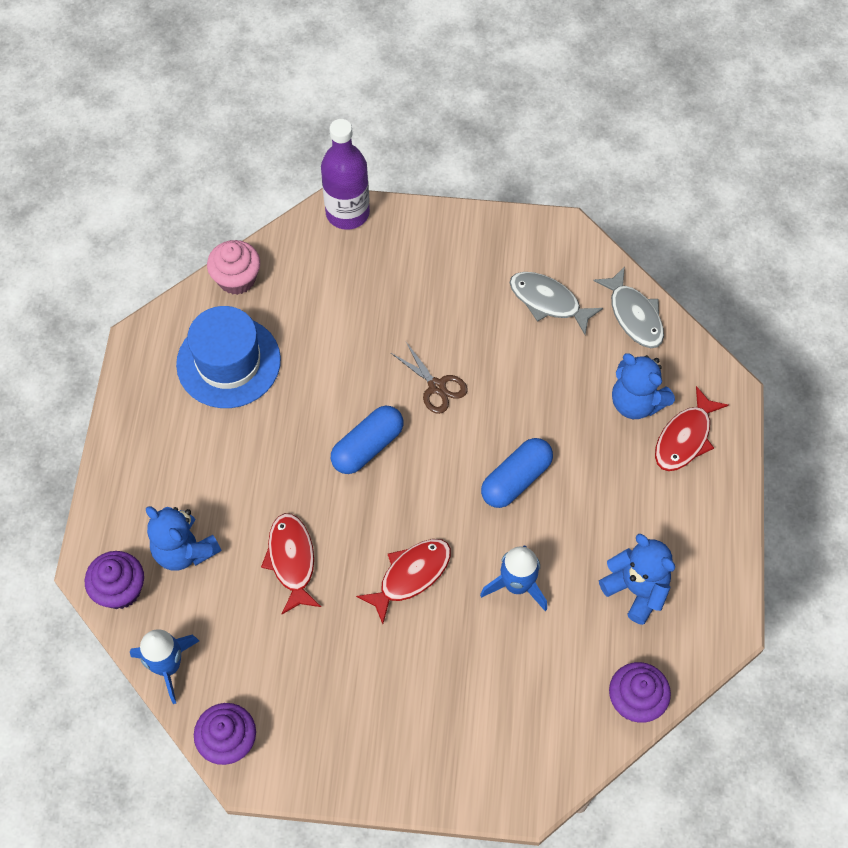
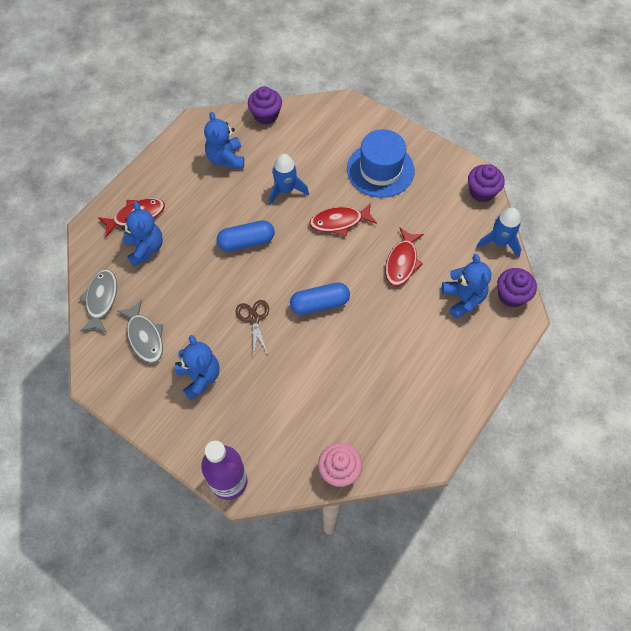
camera: 150 degrees left, 0 degrees up
(228, 362) = (377, 407): blue hat -> blue hat (380, 170)
(452, 292) = (200, 377): none -> blue teddy bear

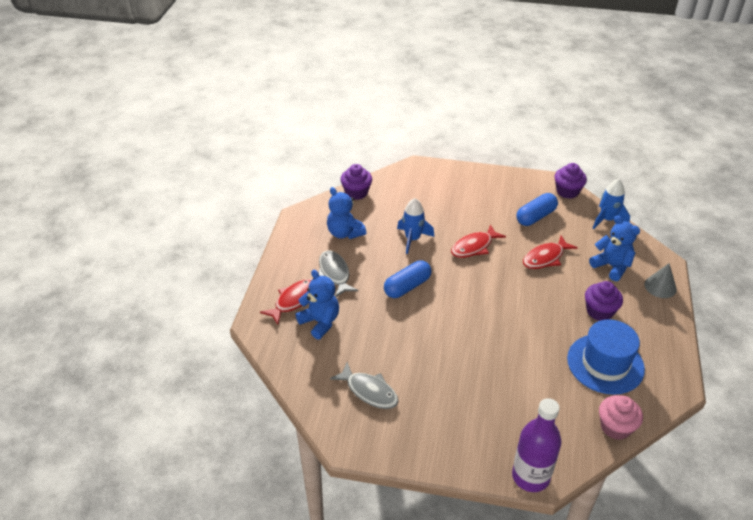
camera: 25 degrees left, 20 degrees down
(101, 300) = (307, 377): grey fish -> grey fish (334, 273)
(200, 377) = (442, 403): blue teddy bear -> none
(254, 319) = (456, 341): brown scissors -> none
(319, 304) = (503, 310): blue capsule -> blue capsule (535, 216)
(380, 170) = (479, 201): blue hat -> blue hat (605, 364)
(402, 262) = (545, 258): red fish -> red fish turned 60 degrees clockwise
(497, 342) = (660, 286): none -> grey cone
(511, 295) = (644, 251): purple cupcake -> purple cupcake (599, 311)

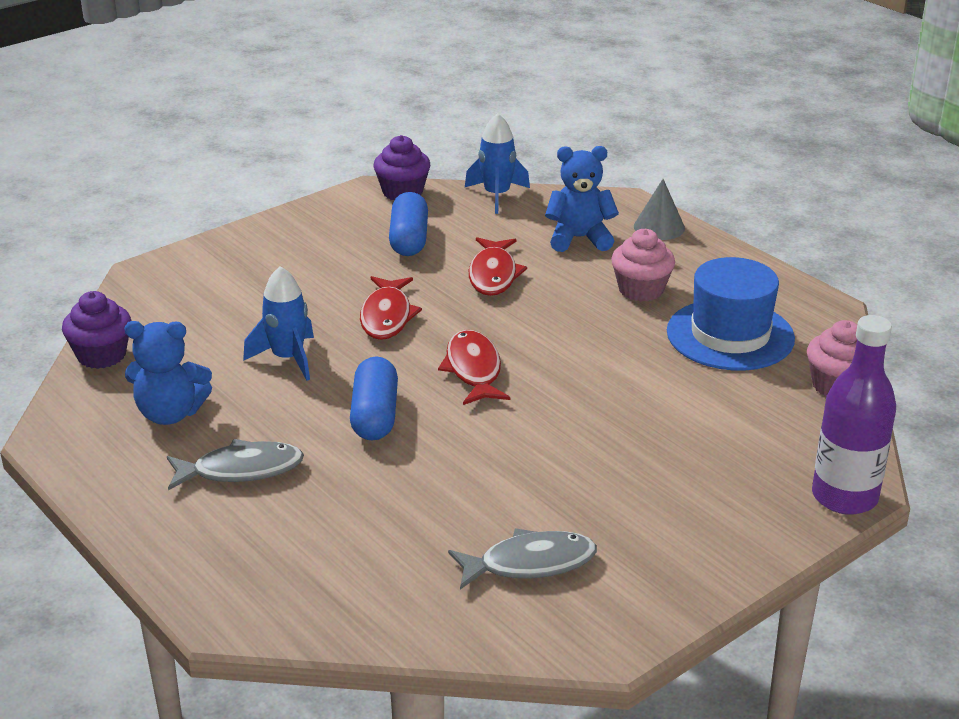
camera: 50 degrees left, 10 degrees down
(294, 300) = (235, 545): red fish -> red fish (473, 369)
(320, 322) = (323, 540): blue teddy bear -> none
(334, 273) = (241, 470): grey fish -> grey fish turned 150 degrees clockwise
(599, 311) = (641, 290): purple cupcake -> pink cupcake

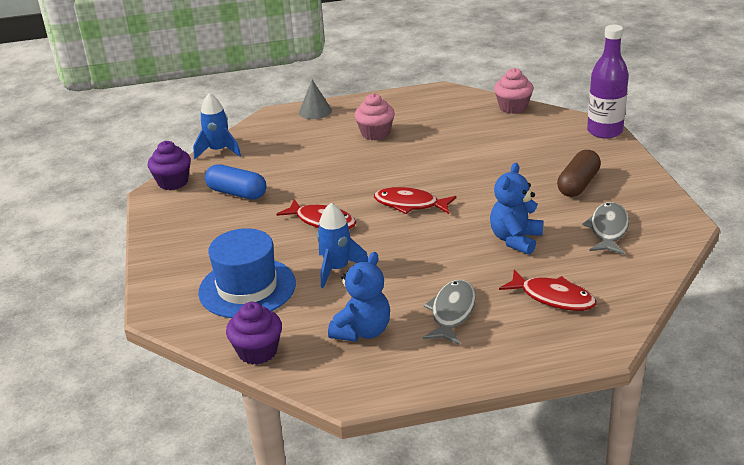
camera: 60 degrees left, 0 degrees up
(375, 415) = (430, 249): blue capsule -> none
(493, 275) = (312, 174): red fish -> red fish (553, 297)
(579, 238) = (301, 137): blue teddy bear -> blue teddy bear (515, 240)
(643, 505) = (578, 184): none -> brown capsule
(730, 335) = (444, 121): blue hat -> blue hat (247, 288)

